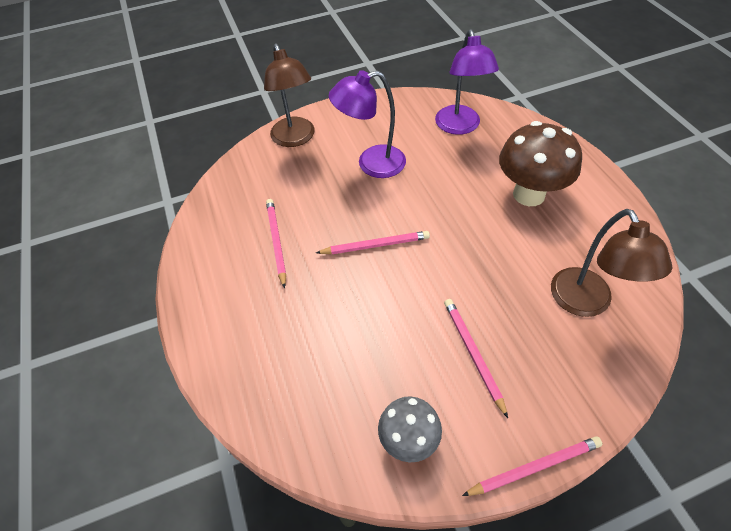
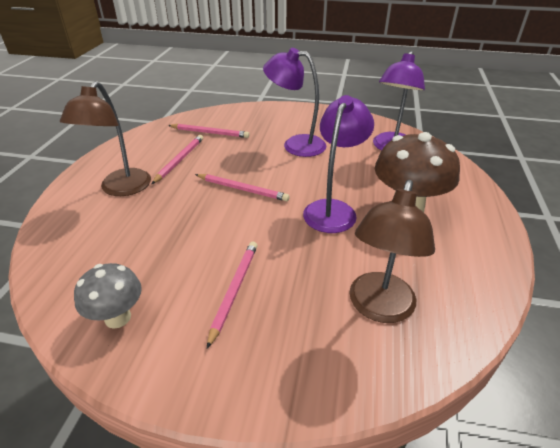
camera: 30 degrees right, 15 degrees down
(295, 139) = (259, 114): brown lamp -> brown lamp (121, 189)
(473, 225) = (333, 209): none -> purple lamp
(534, 467) = (188, 402): pink pencil -> pink pencil (210, 133)

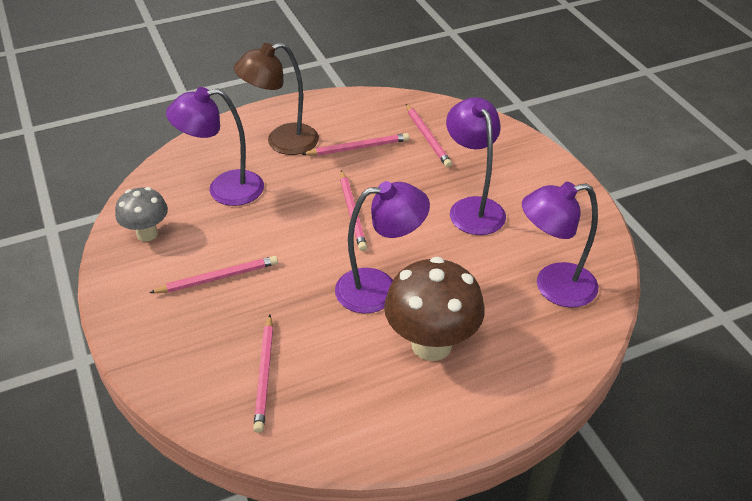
camera: 55 degrees right, 5 degrees up
(129, 241) = (224, 189): none -> purple lamp
(379, 308) = (265, 374): brown lamp -> pink pencil

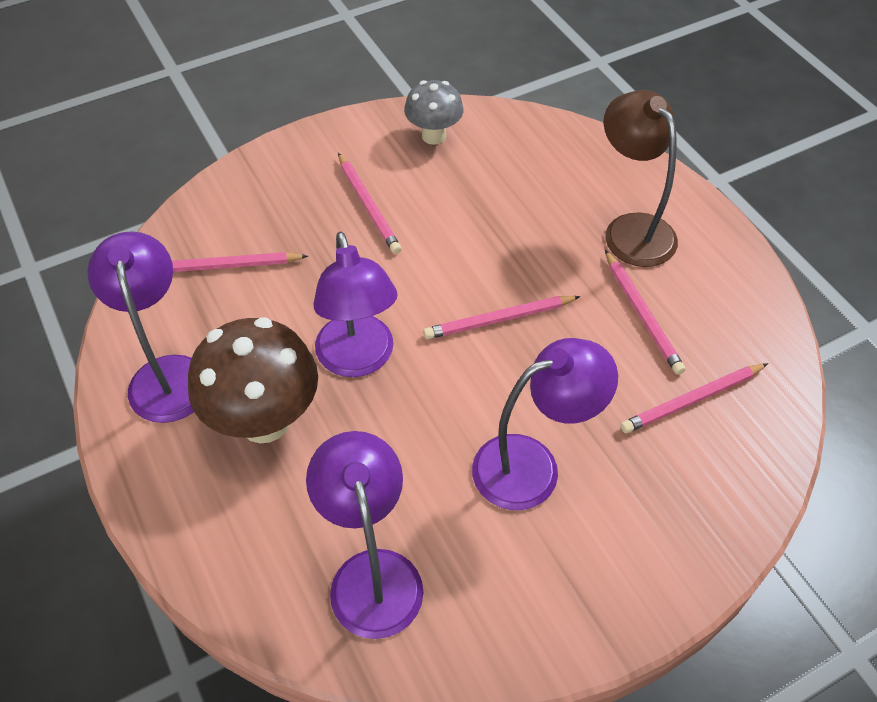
camera: 85 degrees right, 10 degrees up
(224, 189) = (521, 187): purple lamp -> purple lamp (167, 374)

